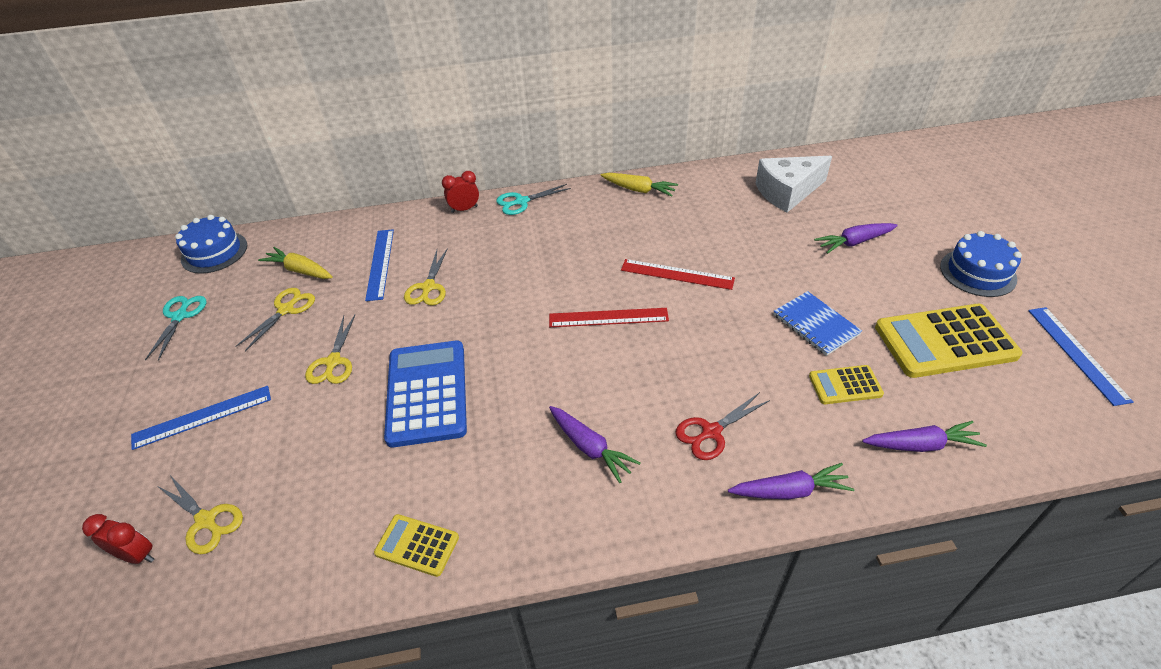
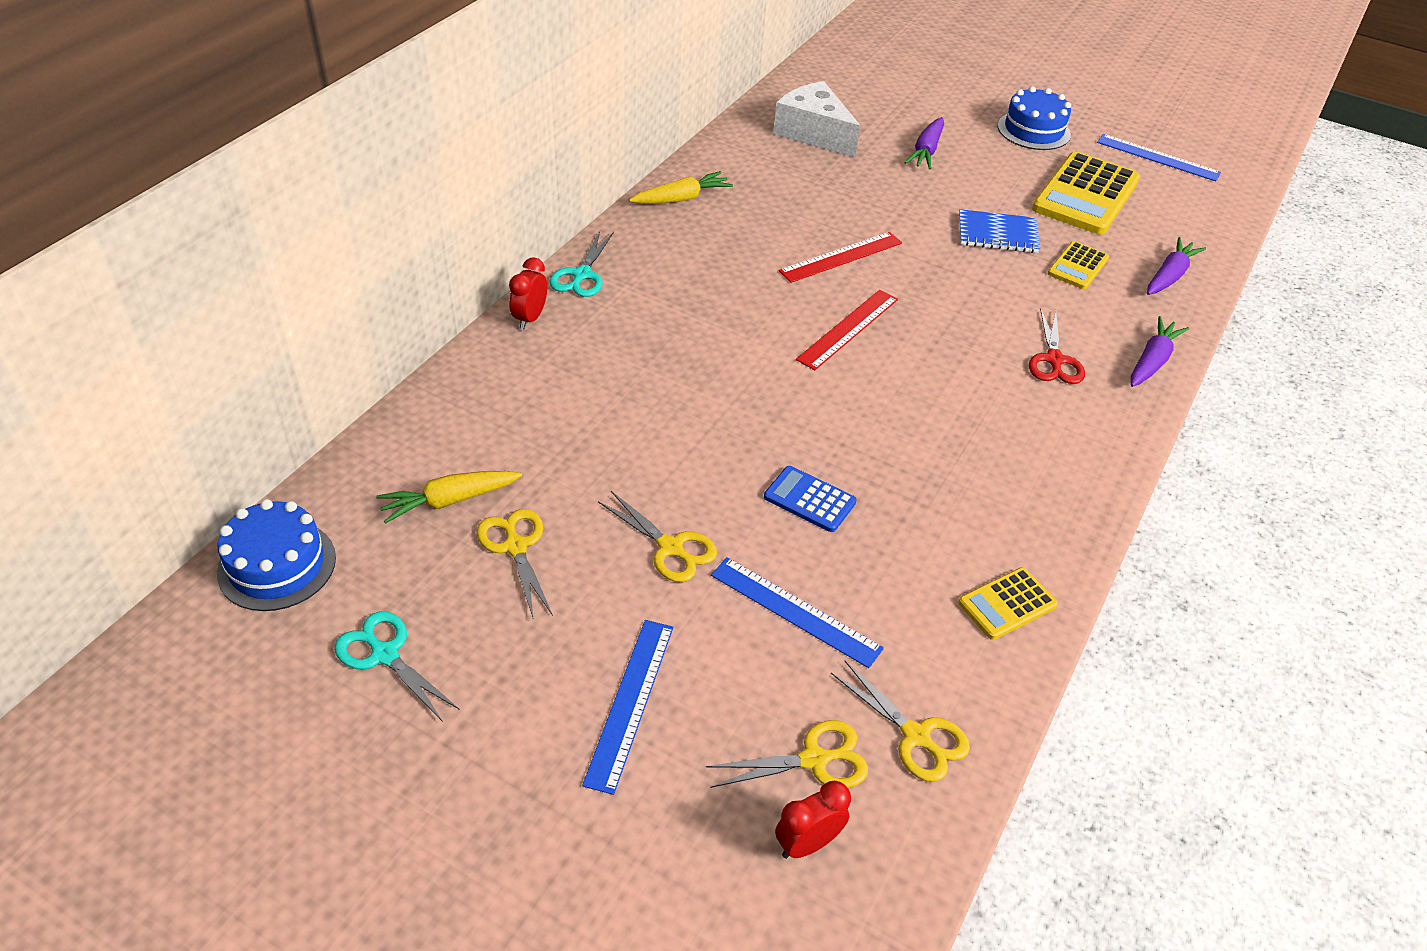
camera: 55 degrees left, 0 degrees up
(380, 263) = (537, 430): blue ruler -> blue ruler (795, 611)
(427, 393) = (809, 500): blue calculator -> blue calculator, size x0.51
(428, 287) = (637, 415): yellow scissors -> yellow scissors (916, 736)
(590, 448) = (1000, 435): purple carrot -> none
(787, 192) = (813, 133): white cheese -> white cheese turned 120 degrees clockwise

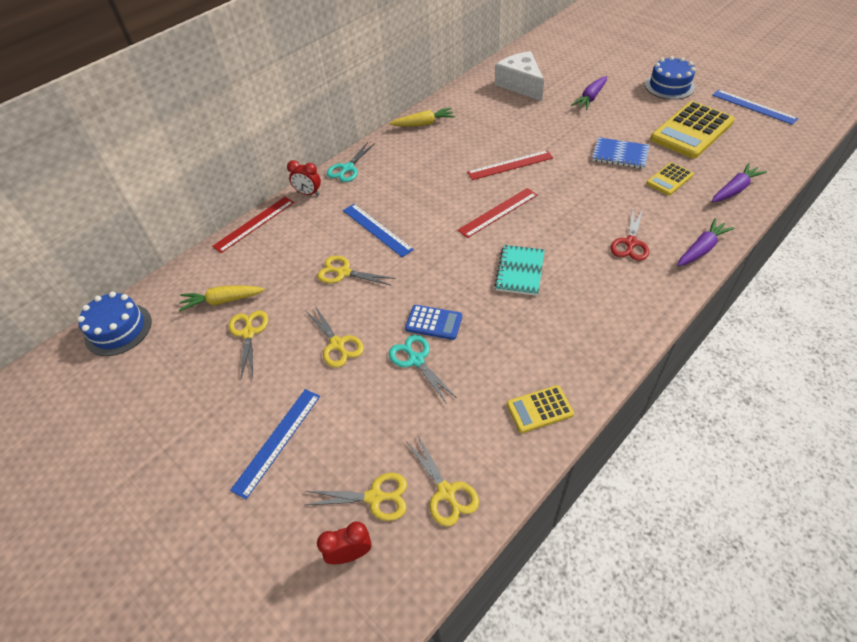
camera: 20 degrees right, 5 degrees up
(385, 654) = (153, 390): turquoise scissors -> turquoise scissors (416, 360)
(455, 373) = (254, 224): none -> red ruler
(530, 318) = (308, 193): red clock -> red clock turned 105 degrees counterclockwise
(639, 438) = (344, 272): none -> yellow scissors
(795, 611) = (398, 395): blue ruler -> blue ruler (377, 229)
(809, 500) = (433, 322): blue calculator -> blue calculator turned 150 degrees clockwise
(911, 413) = (520, 271): none -> turquoise notebook

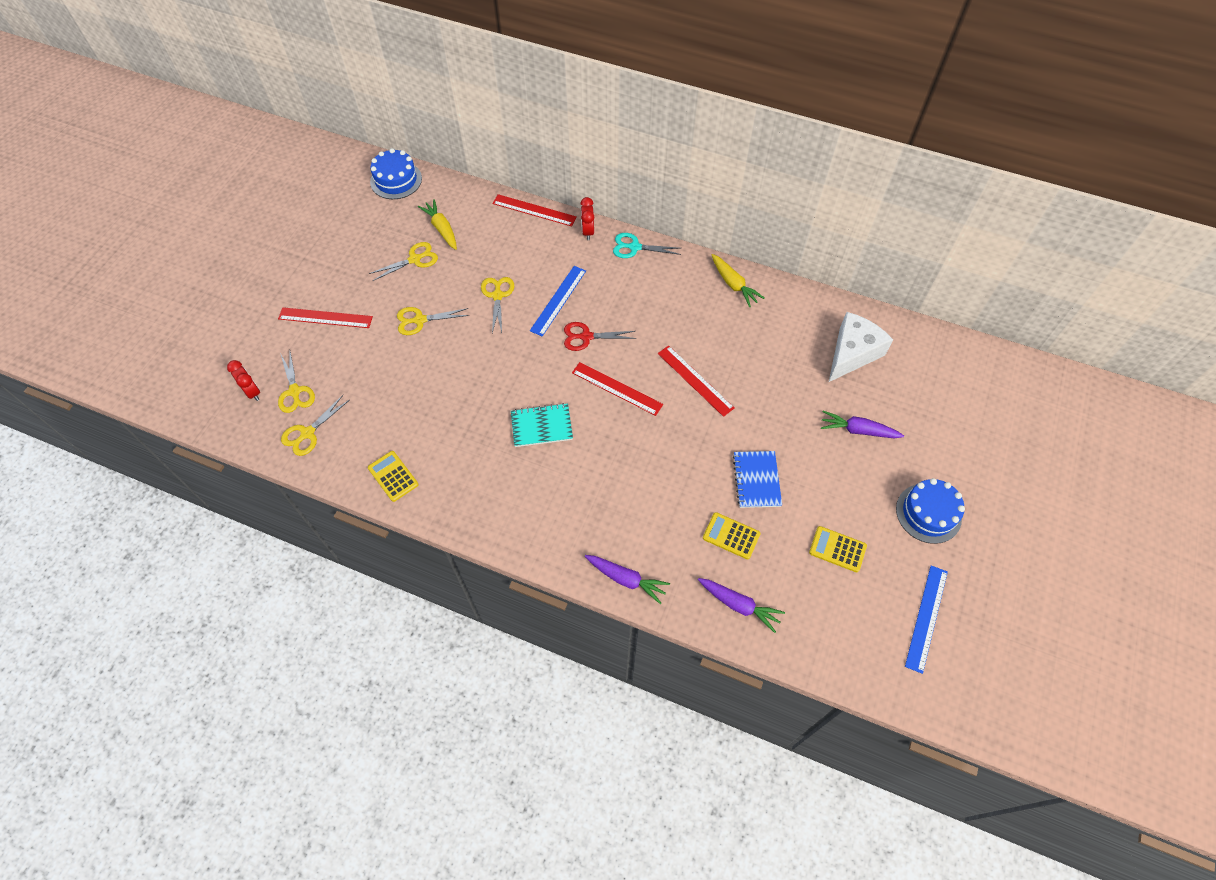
camera: 65 degrees right, 10 degrees up
(277, 441) = (325, 318): blue ruler -> red ruler
(337, 344) = (420, 320): yellow scissors -> yellow scissors turned 45 degrees clockwise
(416, 360) = (419, 378): turquoise scissors -> none
(433, 322) = (461, 378): blue calculator -> none
(630, 243) = (613, 512): red scissors -> red scissors (586, 337)
(691, 131) = (837, 549): yellow calculator -> yellow calculator, size x0.51

